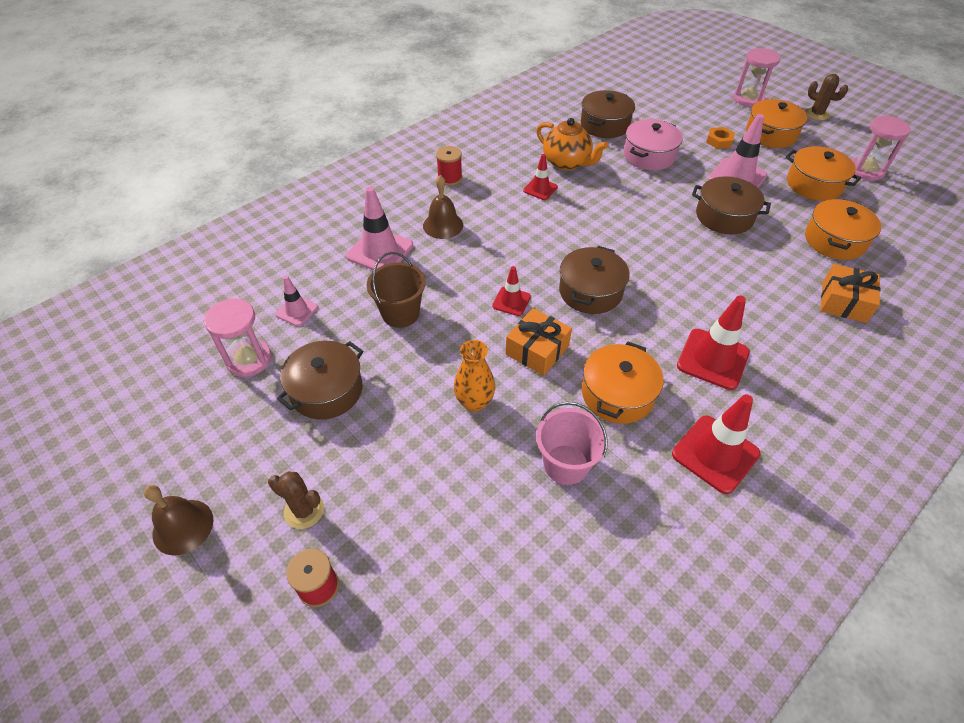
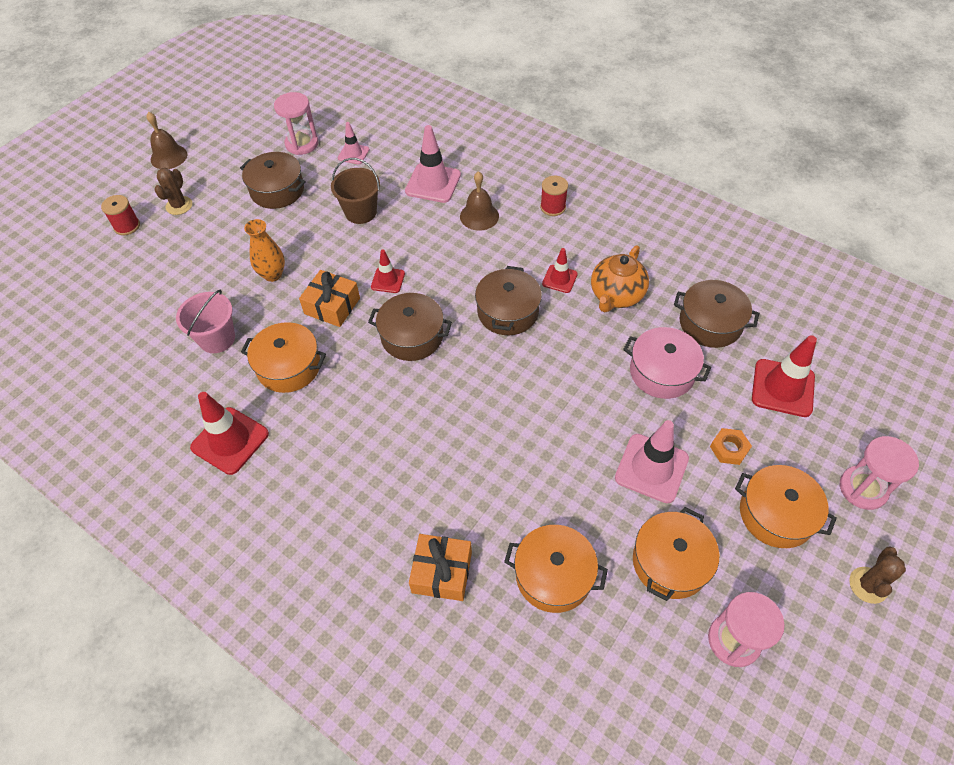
camera: 80 degrees right, 5 degrees up
(712, 359) = (338, 439): red traffic cone -> red traffic cone (782, 388)
(724, 216) = (565, 452): brown pot -> brown pot (508, 312)

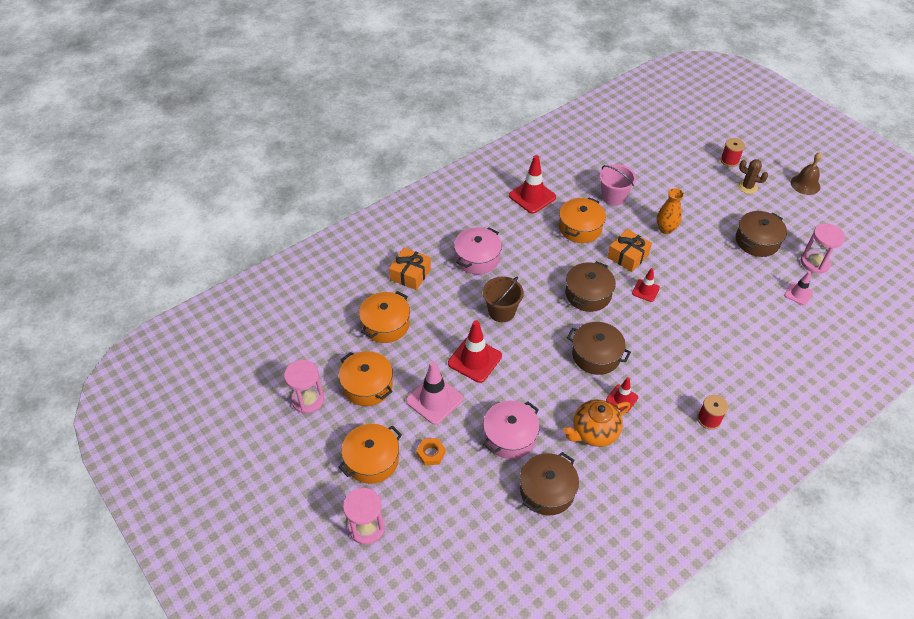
camera: 105 degrees right, 5 degrees down
(361, 212) = (723, 287): brown bucket -> brown bucket (501, 311)
(381, 484) = (477, 258): none -> pink pot
(433, 183) = (753, 340): pink traffic cone -> none
(479, 216) = (706, 363): brown bell -> none
(616, 296) = (594, 432): orange teapot -> orange teapot turned 75 degrees counterclockwise
(782, 388) = (468, 515): red traffic cone -> red traffic cone (474, 360)
(868, 585) = (303, 492): brown cactus -> none

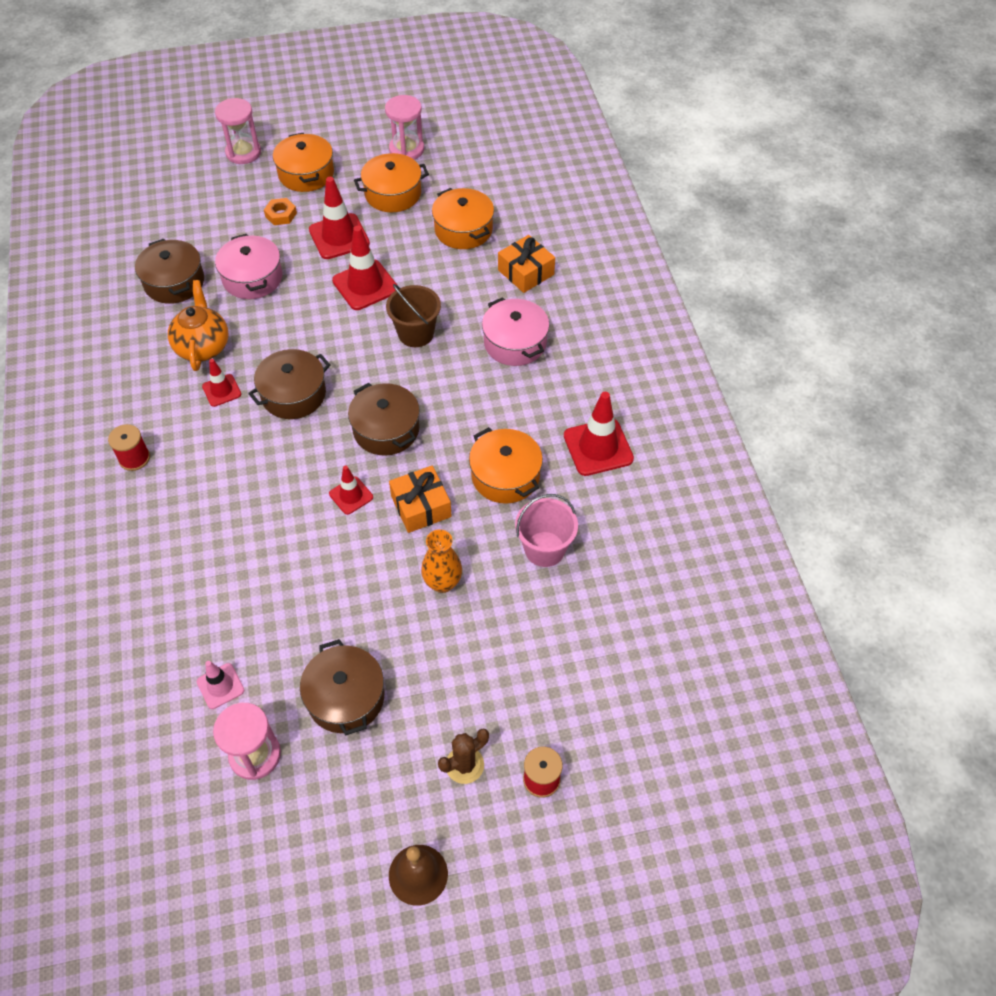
camera: 115 degrees right, 5 degrees up
(434, 399) = (339, 237): pink traffic cone -> red traffic cone

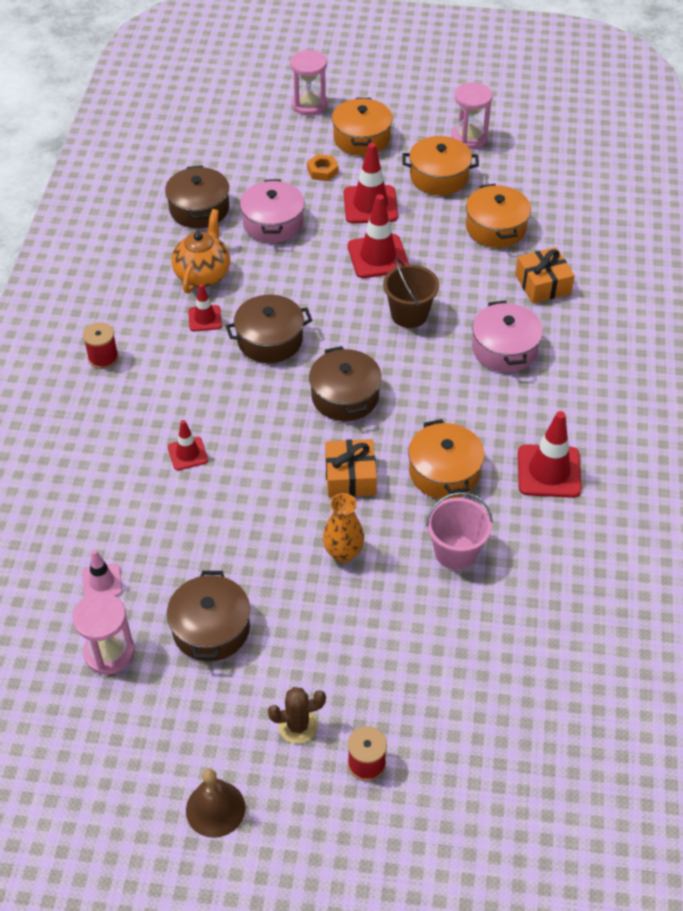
camera: 20 degrees right, 5 degrees down
(351, 495) = (287, 447): red traffic cone -> red traffic cone (187, 454)

